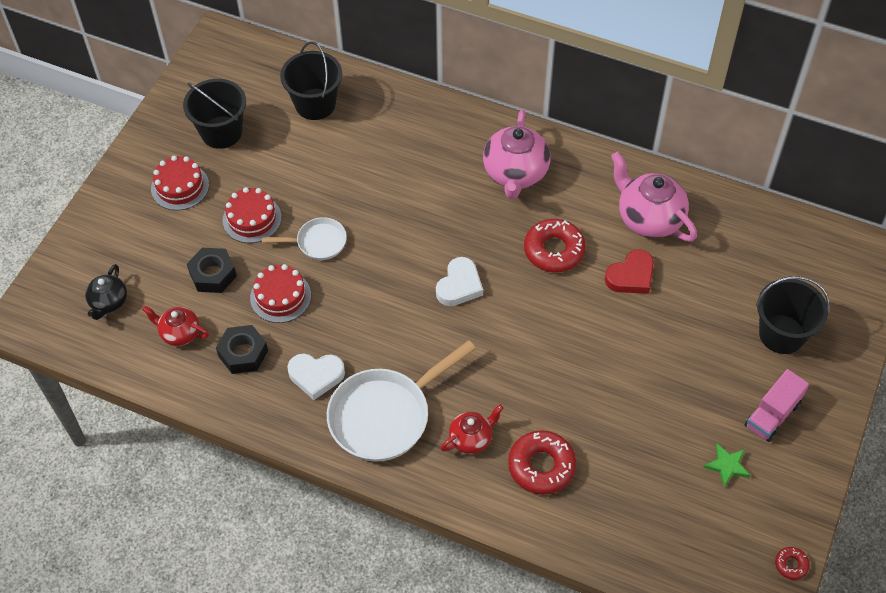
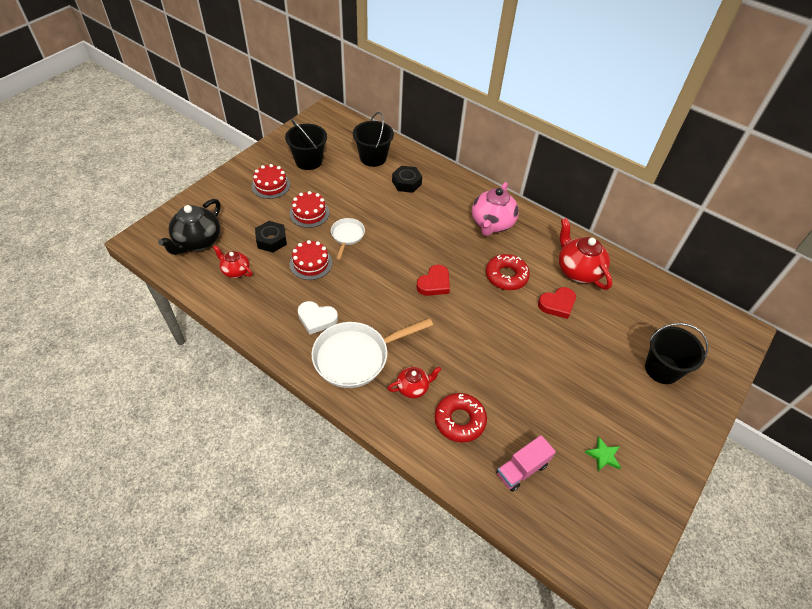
camera: 10 degrees right, 5 degrees down
(108, 302) = (198, 242): black teapot -> black teapot, size x1.75
(243, 353) = (272, 293): black nut -> black nut (406, 183)
(317, 242) = (347, 236): white pan -> white pan turned 90 degrees counterclockwise
(459, 285) = (434, 283): white heart -> red heart
(649, 218) = (578, 270): pink teapot -> red teapot
(772, 415) = (645, 426): pink truck -> pink truck (522, 469)
(791, 565) = (642, 549): red donut -> none

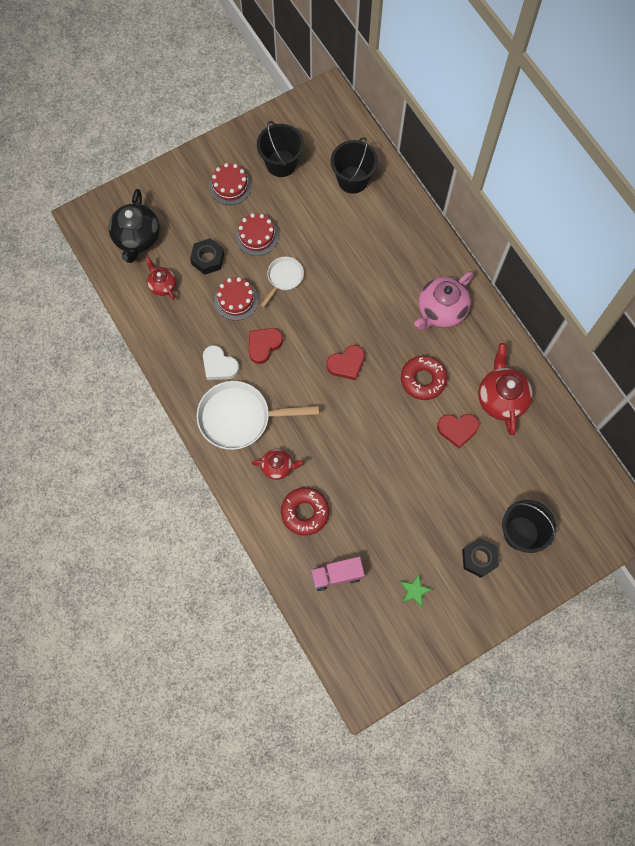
camera: 25 degrees right, 20 degrees up
(198, 242) = (137, 238): black teapot -> black teapot turned 45 degrees counterclockwise
(352, 291) = (263, 345): none -> red heart
(406, 183) = (374, 227): black nut -> black nut (479, 558)

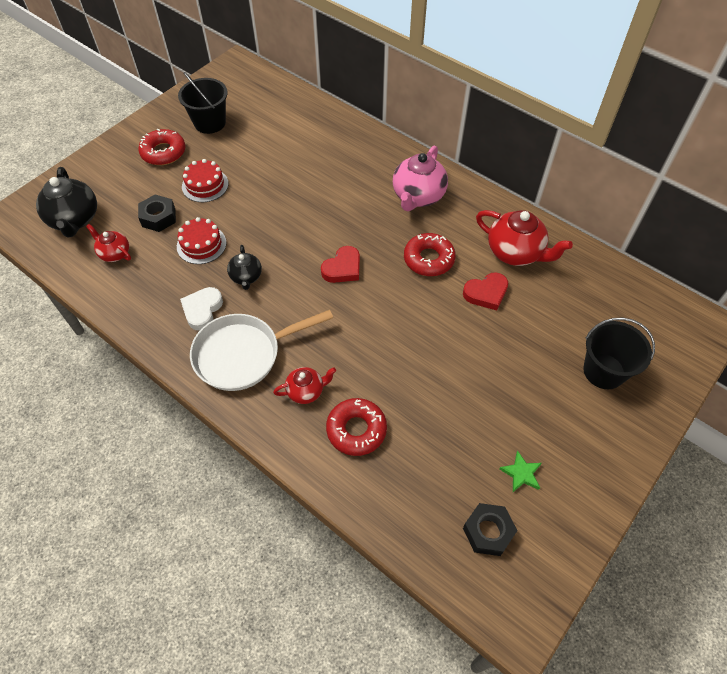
camera: 20 degrees left, 15 degrees down
(219, 365) = (202, 310): white heart -> white heart turned 90 degrees clockwise
(230, 186) = (163, 152): red cake -> red donut
(263, 345) = (246, 277): red heart -> black teapot
(284, 278) = (246, 212): white pan -> none
(337, 575) = (423, 488): pink truck -> none
(352, 180) = (285, 118): black bucket -> none
(479, 558) = (574, 412): black nut -> black nut (488, 532)
(501, 398) = (515, 252): red teapot -> red teapot turned 150 degrees clockwise

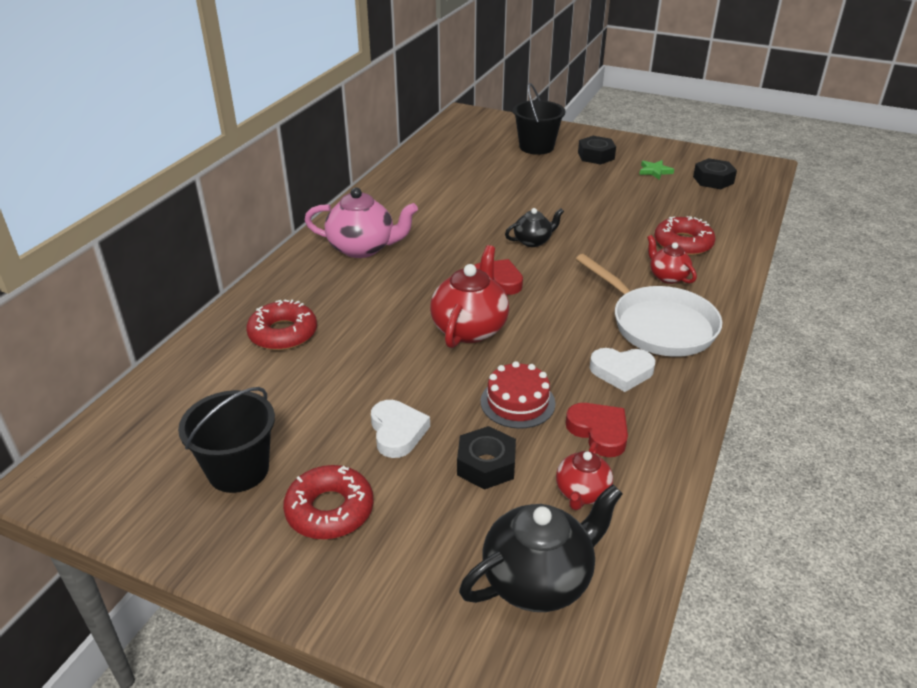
camera: 105 degrees left, 20 degrees down
(205, 185) = (397, 432): red cake -> white heart
(246, 277) = (550, 348): black teapot -> black teapot (533, 241)
(428, 259) = (456, 231): red donut -> red donut (283, 333)
(486, 293) = (485, 198): red heart -> red heart (599, 432)
(515, 252) = (425, 188): red teapot -> red teapot (470, 328)
(572, 425) = (596, 156): none -> black nut

